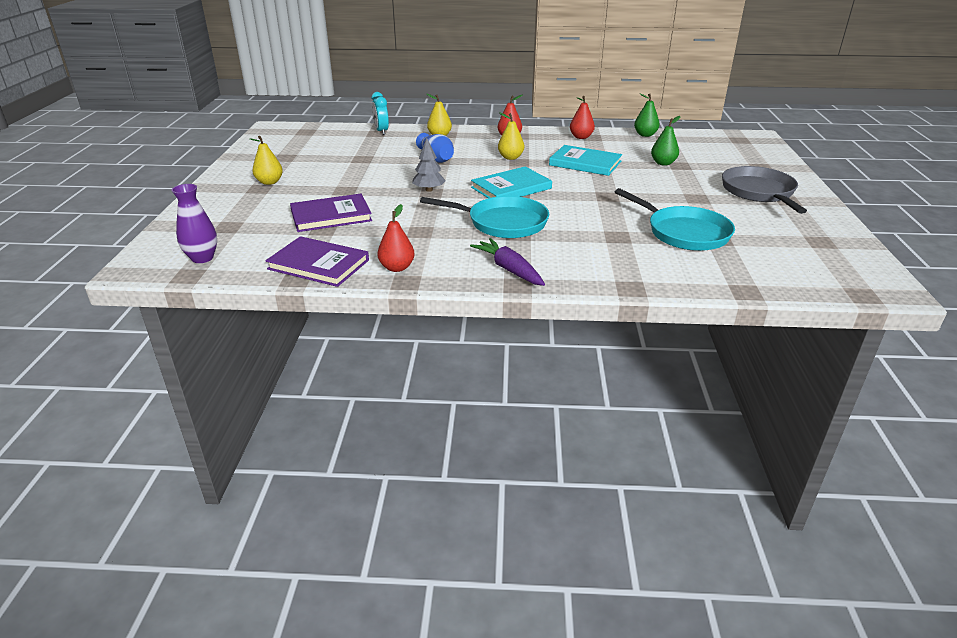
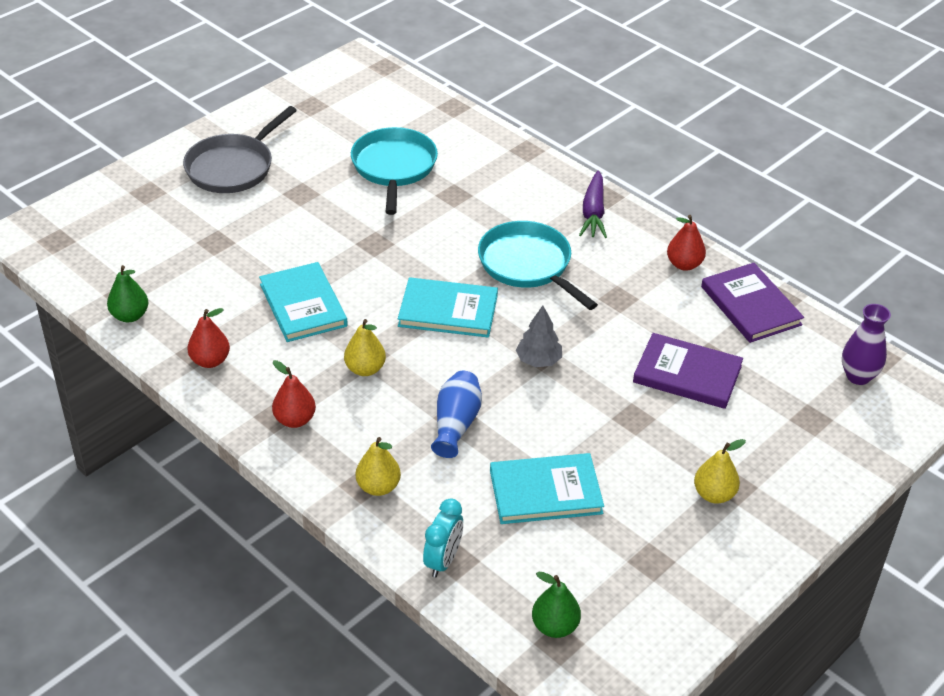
camera: 140 degrees left, 10 degrees up
(361, 157) = (545, 492): none -> turquoise book
(663, 163) = (225, 254): green pear -> green pear (555, 626)

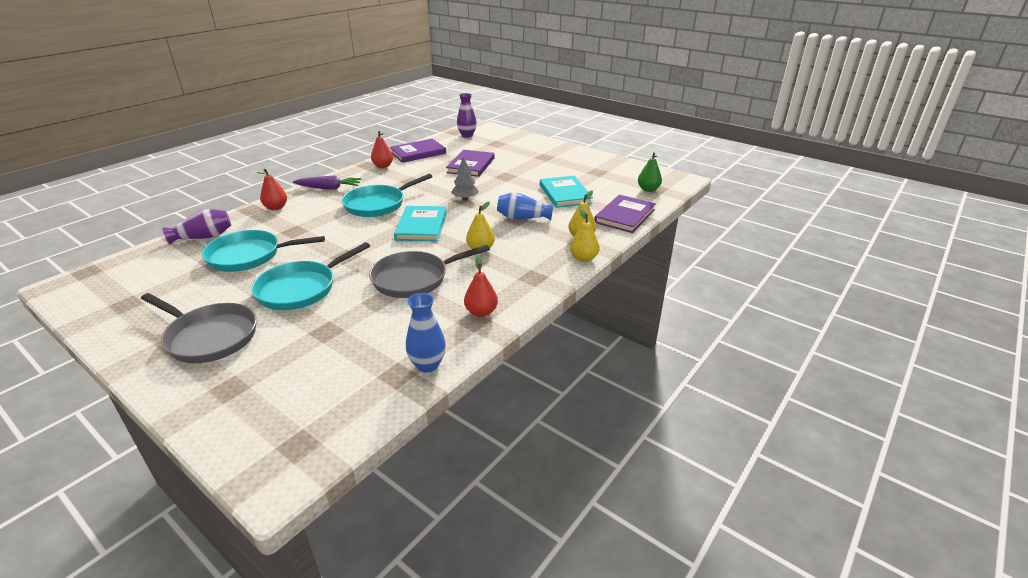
camera: 95 degrees left, 10 degrees down
(130, 316) = (427, 365): green pear -> blue vase
(295, 420) = (534, 269): red pear -> red pear (276, 208)
(303, 305) = (414, 278): turquoise book -> grey pan
(306, 216) = (301, 289): none -> turquoise pan
(443, 561) = (625, 216): turquoise clock -> purple book
(450, 127) = (204, 237): none -> purple vase
(714, 494) = (551, 160): yellow pear -> yellow pear (583, 258)

